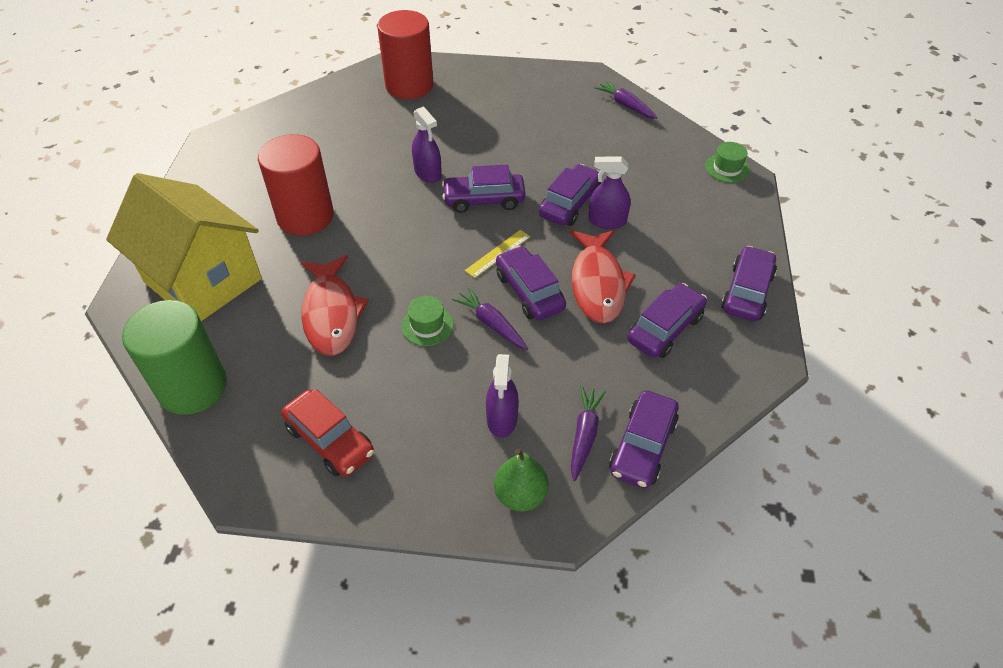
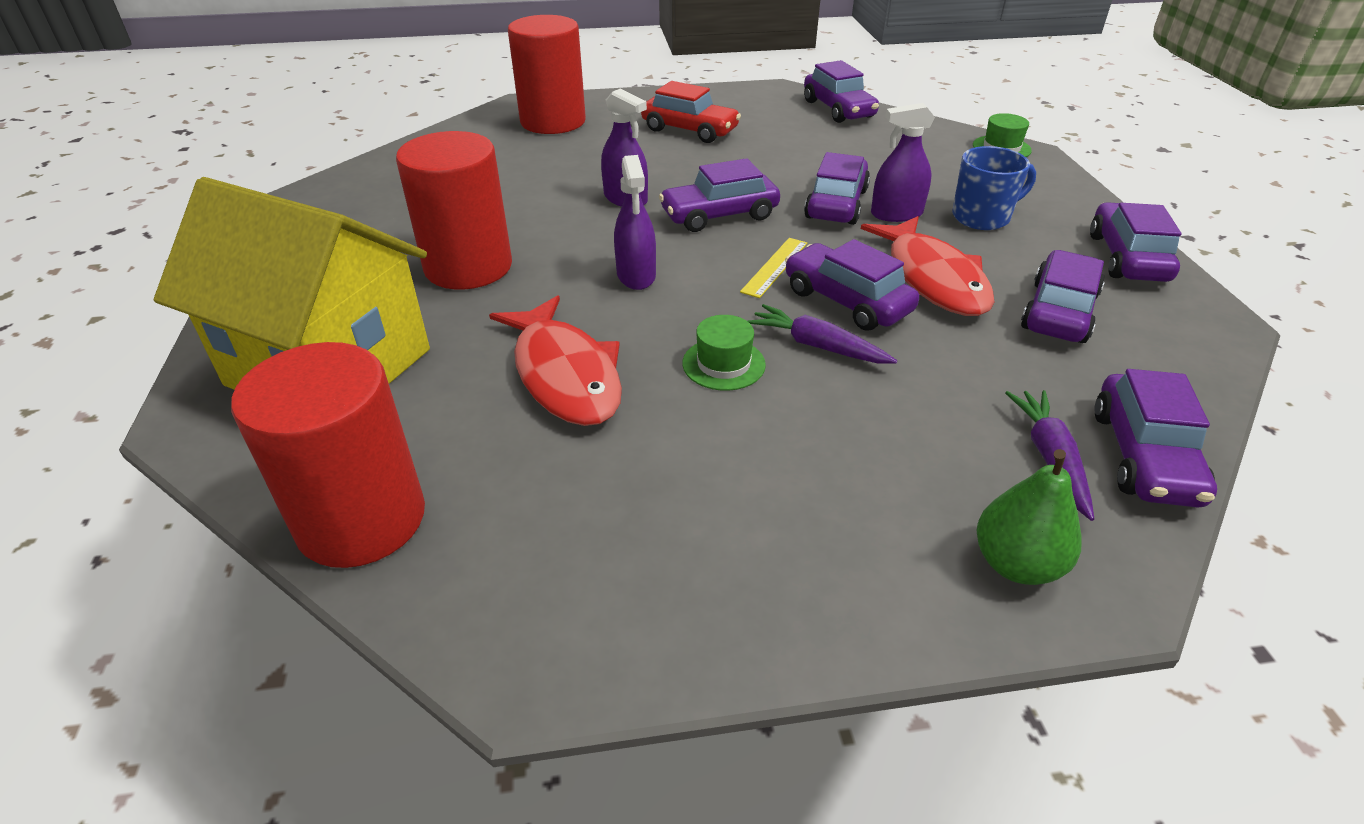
camera: 15 degrees left, 10 degrees down
(193, 387) = (361, 519): green cylinder -> red cylinder
(330, 440) = (649, 551): red car -> red car (689, 130)
(502, 418) = (913, 462): purple spray bottle -> purple spray bottle (636, 275)
(625, 105) = (838, 109): purple carrot -> purple car
(667, 235) = (982, 217): none -> blue mug

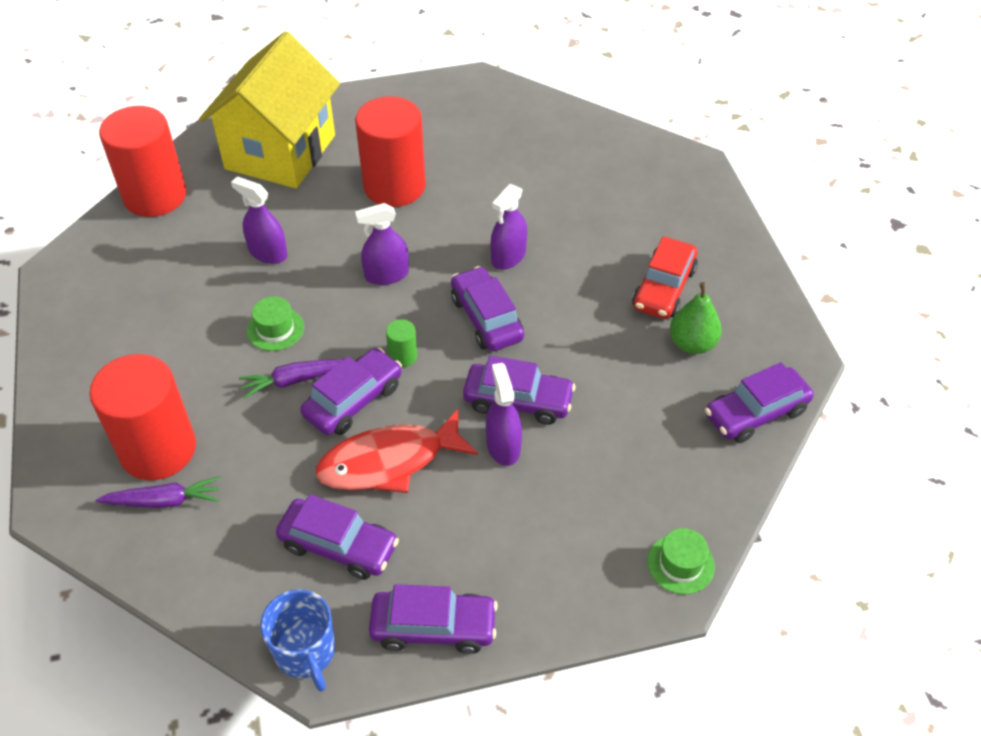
camera: 85 degrees right, 10 degrees up
(553, 122) = (659, 191): red cylinder -> red cylinder (158, 449)
(565, 374) = (268, 253): red fish -> purple spray bottle
(775, 267) = (403, 356): yellow ruler -> green cylinder
(817, 346) = (294, 380): purple carrot -> purple carrot turned 135 degrees counterclockwise
(982, 217) = (504, 516): blue mug -> blue mug (306, 653)
(1016, 564) = (81, 465): green pear -> green pear (692, 344)
(1144, 456) = (159, 558): purple car -> none

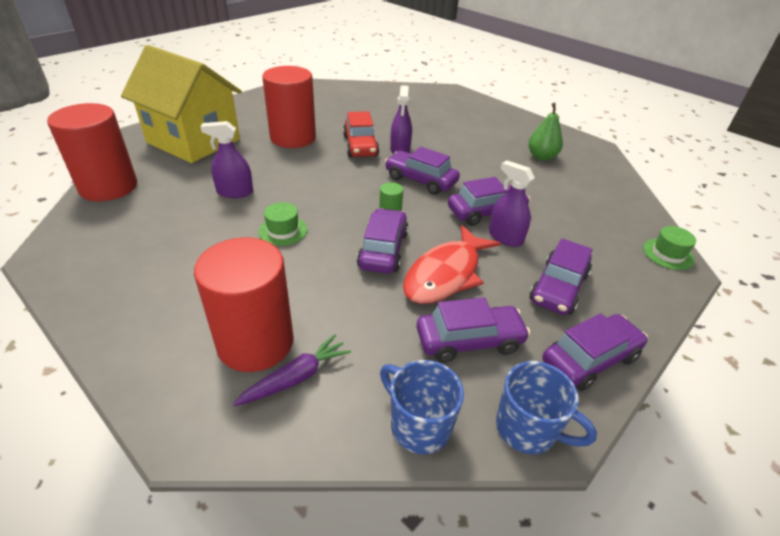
camera: 35 degrees left, 10 degrees down
(222, 597) = (418, 425): none -> blue mug
(280, 152) = (194, 141): yellow house -> yellow house turned 45 degrees counterclockwise
(294, 380) = (328, 254): purple carrot -> none
(387, 275) = (333, 179): purple spray bottle -> none
(664, 288) = (498, 139): red car -> red car (360, 146)
(755, 413) = (608, 174): purple car -> purple car (558, 288)

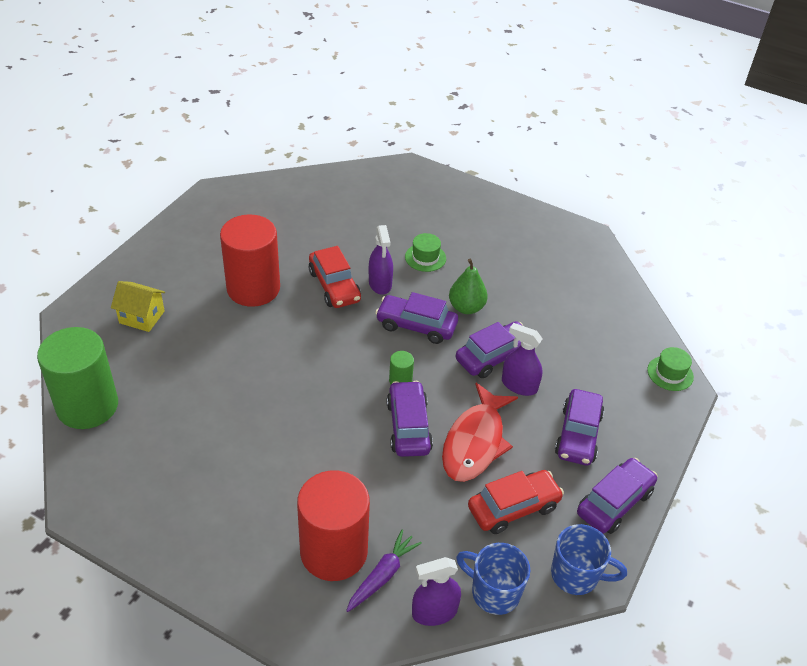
camera: 15 degrees left, 5 degrees up
(108, 187) = (87, 406): red cylinder -> green cylinder
(194, 141) = (142, 317): yellow house -> yellow house, size x0.43
(235, 192) = (228, 384): purple spray bottle -> purple spray bottle (434, 612)
(283, 231) = (302, 424): green hat -> green hat (425, 257)
(469, 341) = (513, 508): purple car -> red car
(541, 157) = (533, 263): green pear -> green pear (466, 307)

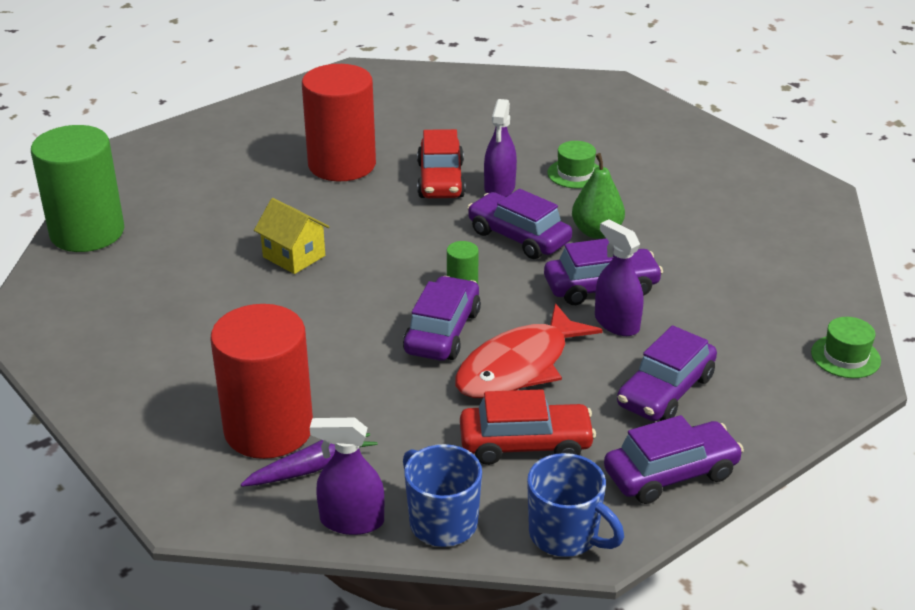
camera: 25 degrees right, 10 degrees down
(142, 317) = (199, 167): yellow house -> yellow house (294, 256)

